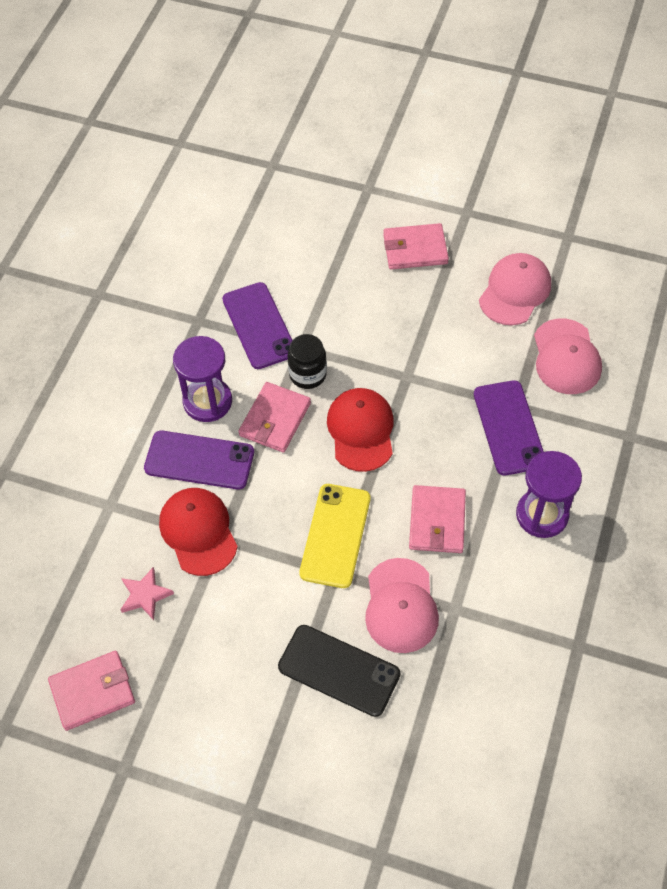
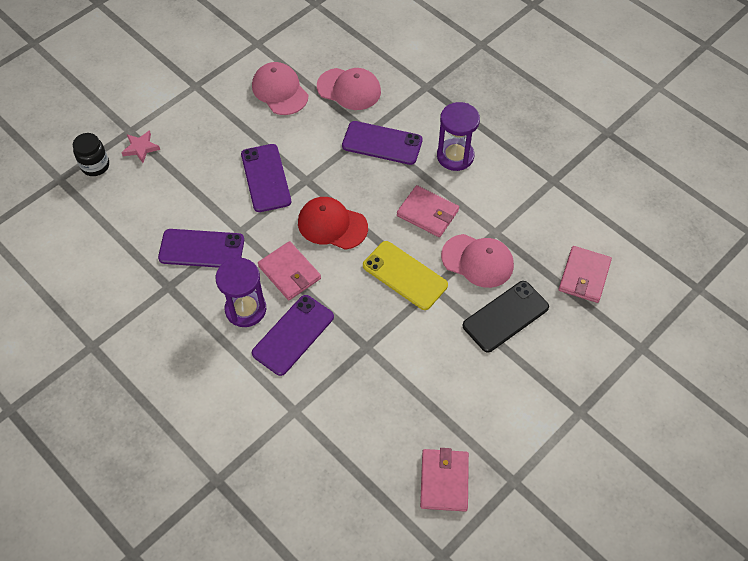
camera: 65 degrees left, 0 degrees up
(145, 595) = (385, 415): pink star -> pink star (141, 148)
(198, 532) = (353, 359): red cap -> none
(308, 375) = (265, 236): black jar -> black jar (95, 166)
(385, 337) = (266, 178): none -> purple phone
(415, 249) = (204, 128): pink wallet -> pink wallet (584, 276)

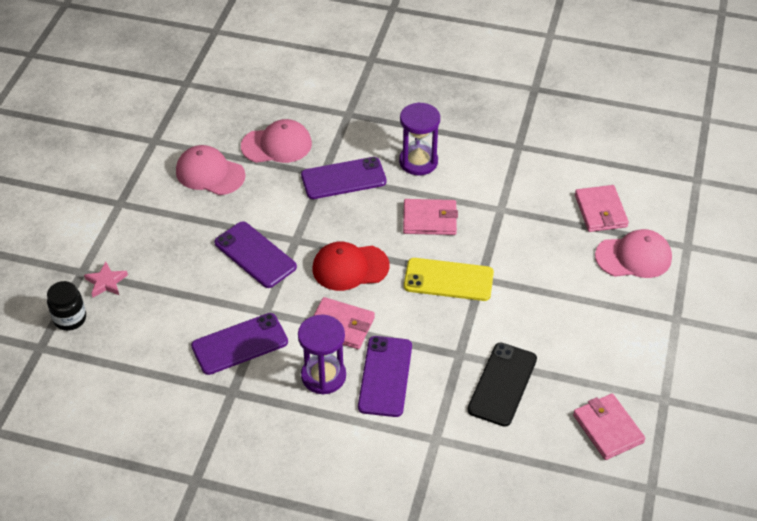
camera: 30 degrees left, 10 degrees down
(477, 261) = (503, 239): pink cap -> pink cap (633, 257)
(505, 316) = (560, 273): black phone -> black phone (502, 384)

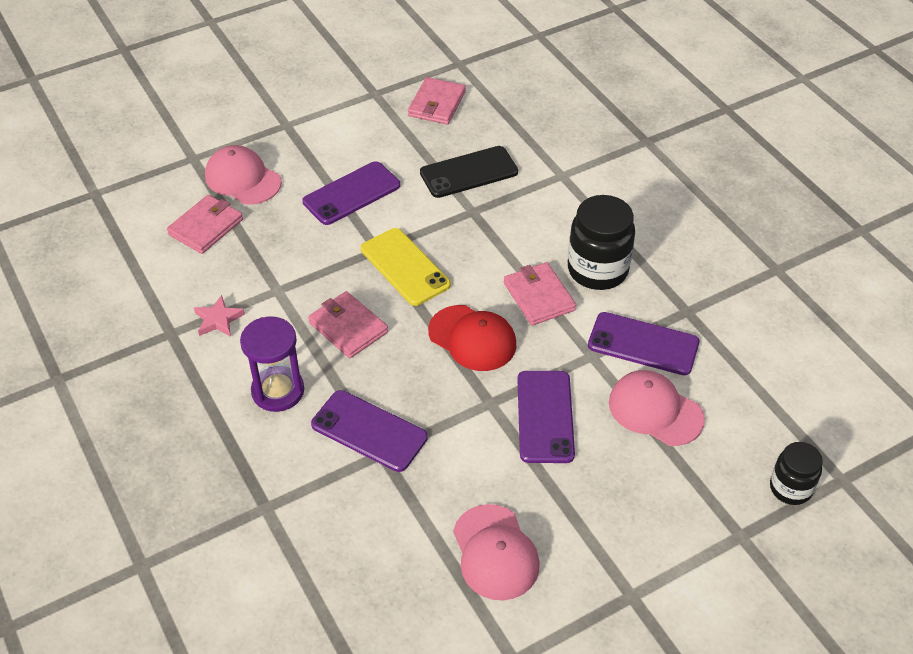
camera: 135 degrees left, 0 degrees up
(106, 282) = (722, 501): pink star -> pink star (218, 319)
(277, 145) = (386, 530): pink cap -> pink cap (655, 410)
(323, 376) = (597, 270): purple hourglass -> black jar
(385, 376) = (548, 236): purple phone -> purple phone (351, 193)

